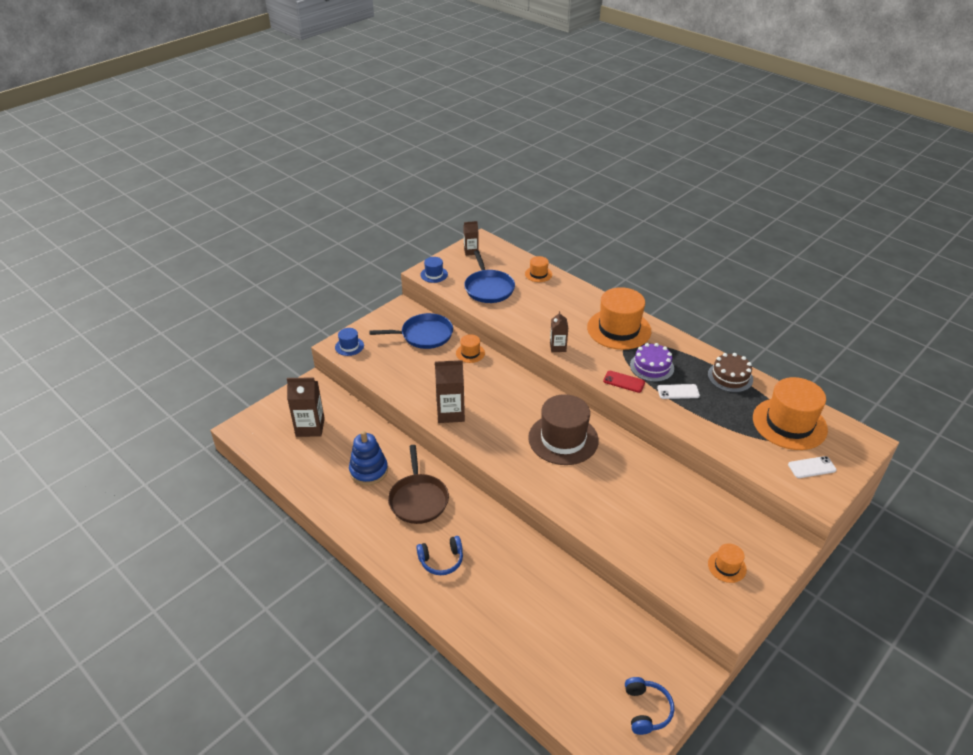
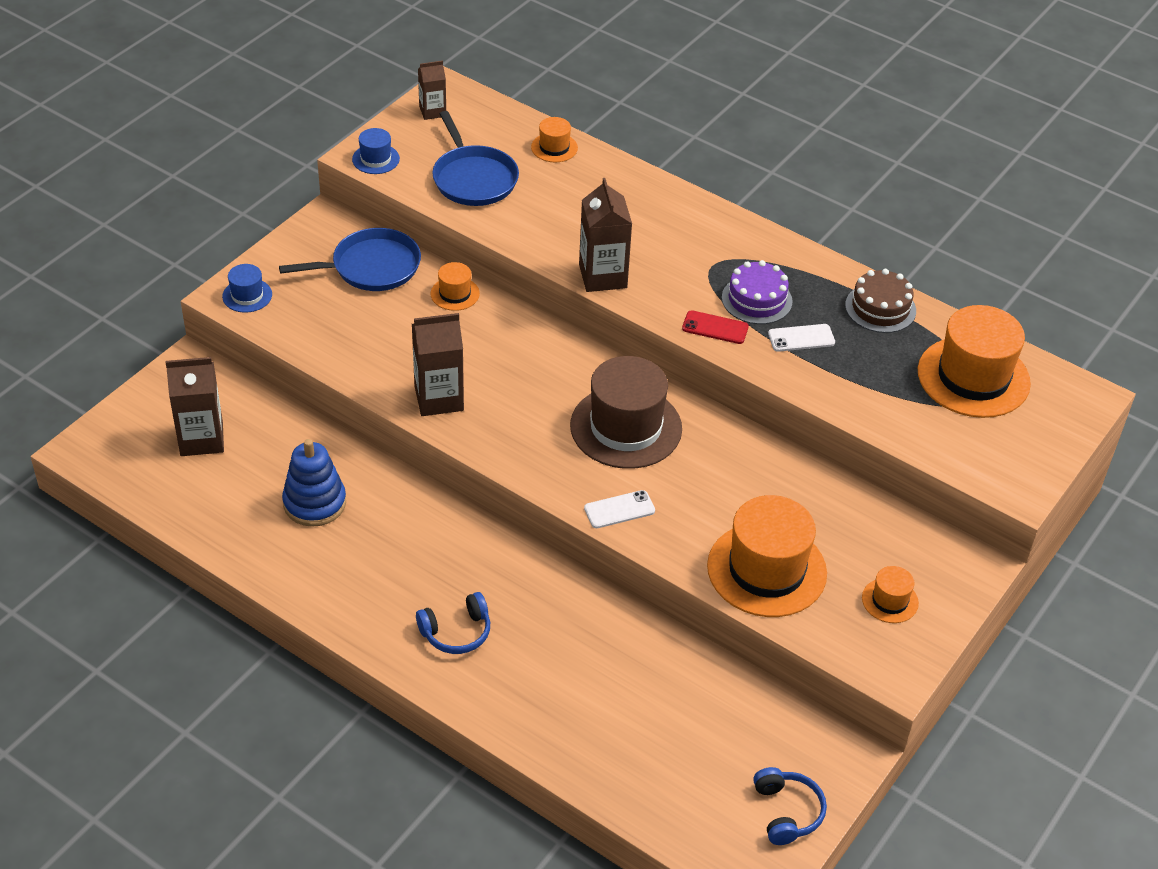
camera: 10 degrees left, 5 degrees up
(418, 499) = (404, 541): brown pan -> none
(558, 347) = (603, 276): brown carton -> brown carton, size x1.68
(619, 329) = (698, 238): orange hat -> orange hat (766, 569)
(811, 467) = (1008, 442): white phone -> white phone (619, 510)

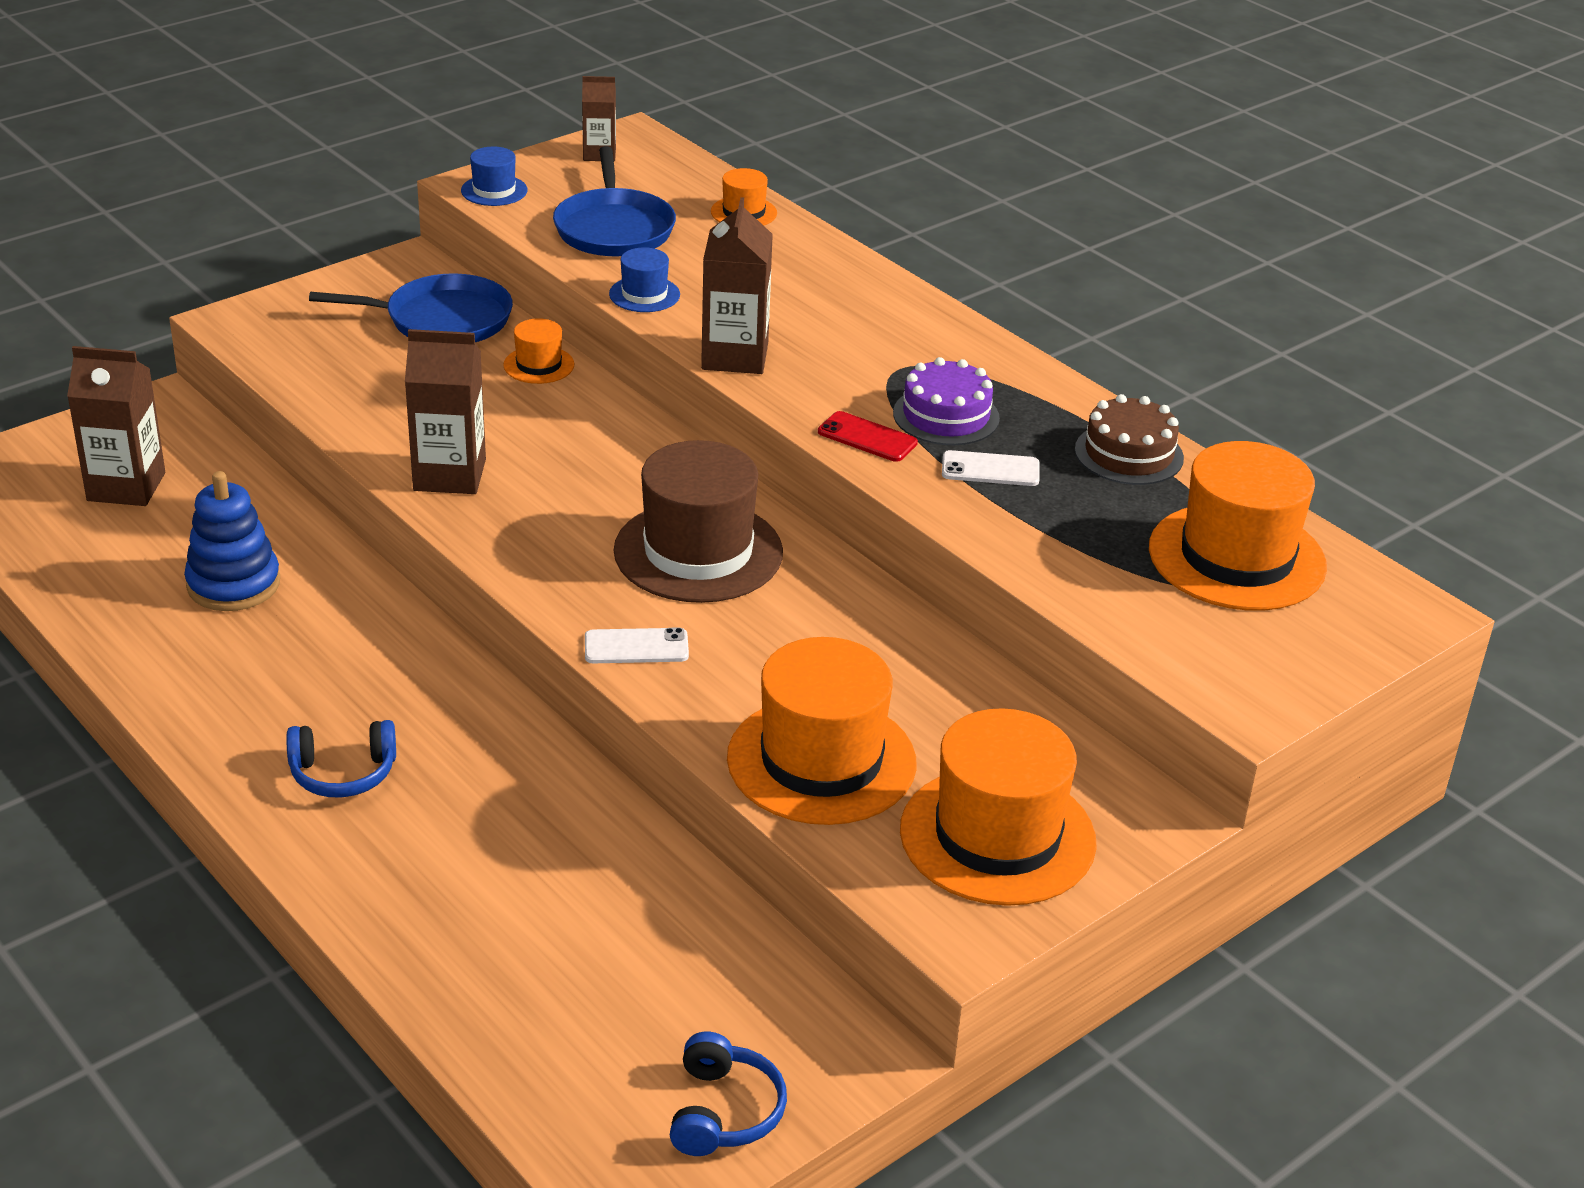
camera: 15 degrees right, 10 degrees down
(247, 295) = (259, 324): blue hat -> blue hat (644, 294)
(890, 600) = (997, 836): orange hat -> orange hat, size x2.14

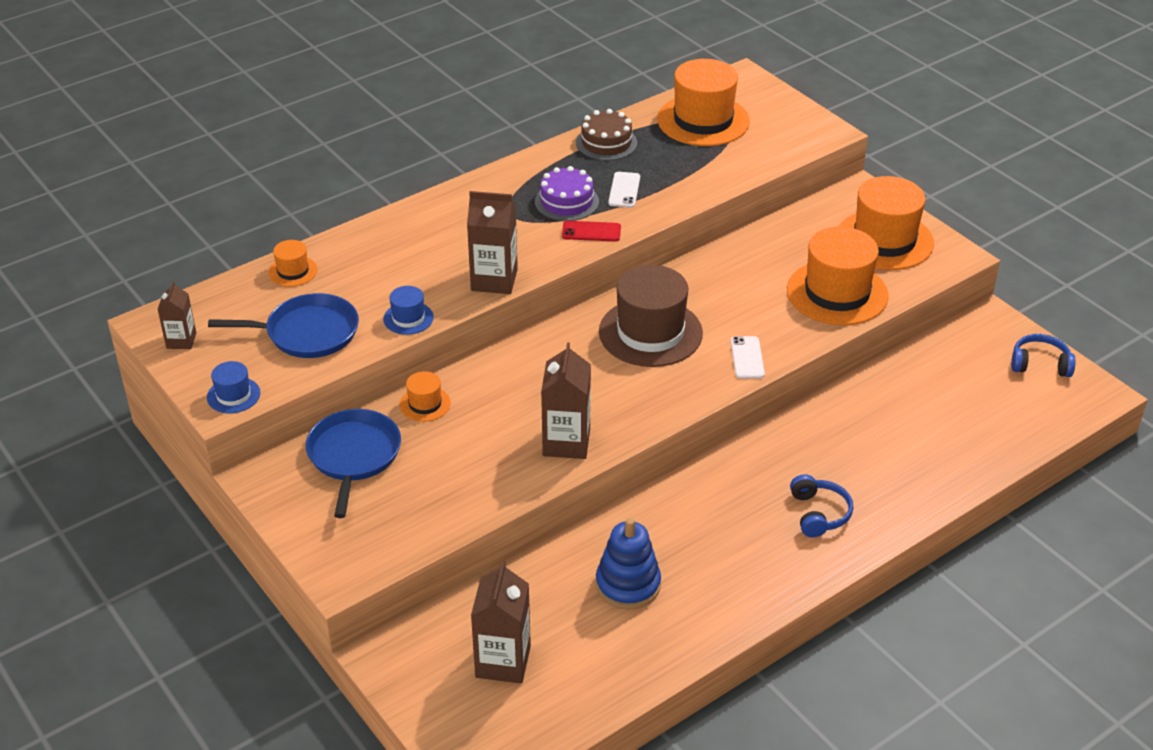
camera: 85 degrees left, 5 degrees up
(867, 437) = (591, 232): red phone -> red phone turned 60 degrees clockwise

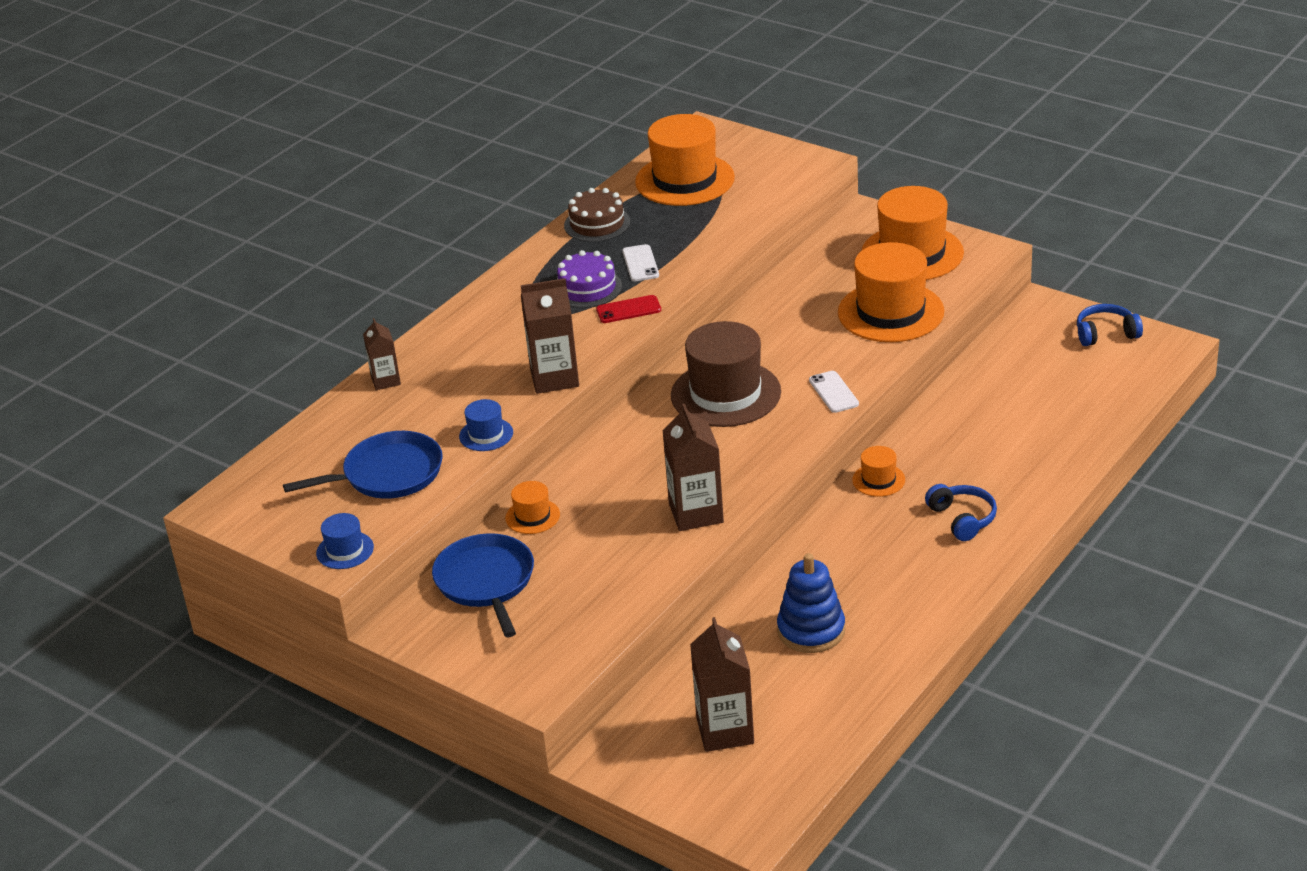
camera: 15 degrees left, 5 degrees down
(181, 340) = (257, 515): brown carton -> brown carton (385, 380)
(293, 271) = (337, 422): orange hat -> orange hat (878, 480)

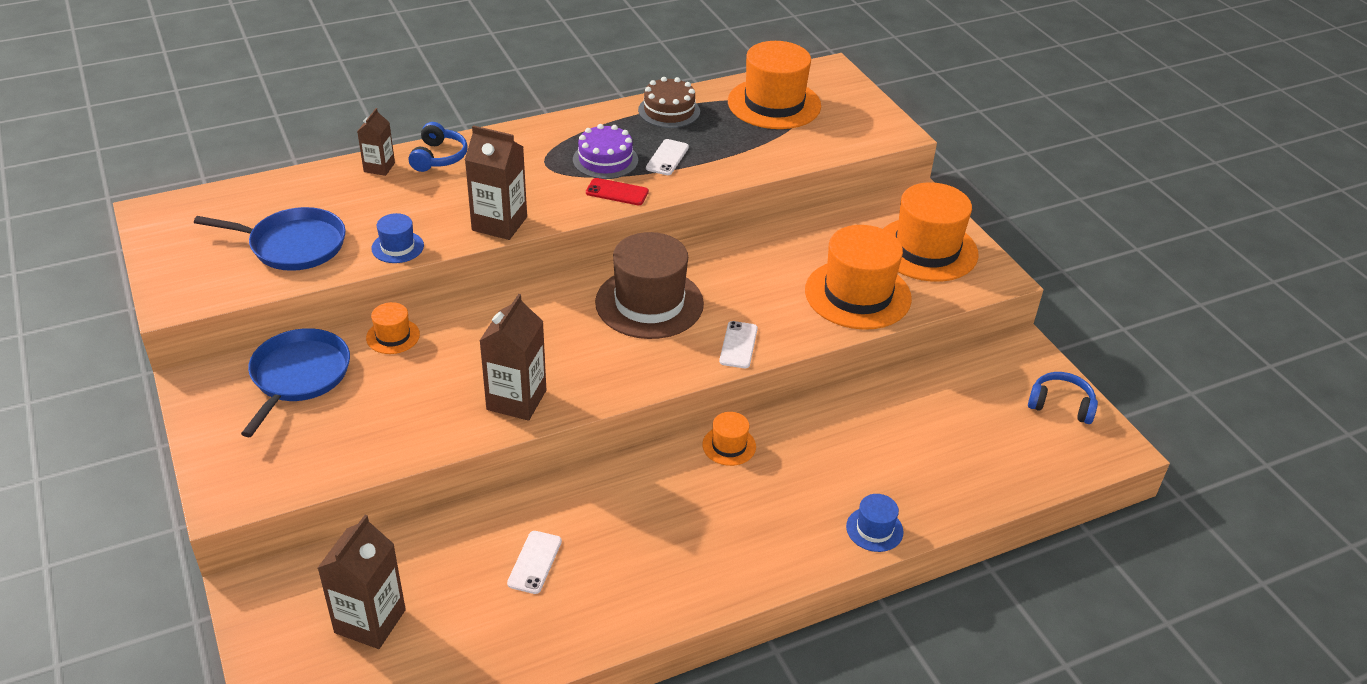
camera: 25 degrees right, 5 degrees up
(345, 550) = (191, 294): blue hat -> blue hat (874, 529)
(811, 630) = (534, 562): blue stacking toy -> white phone
(962, 519) = (766, 523): blue headphones -> blue headphones (439, 157)

